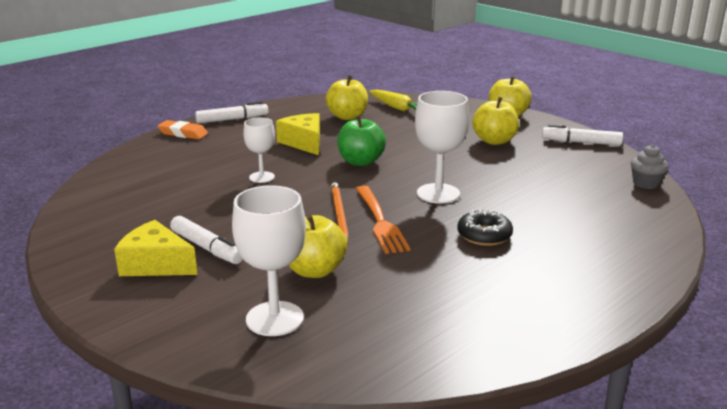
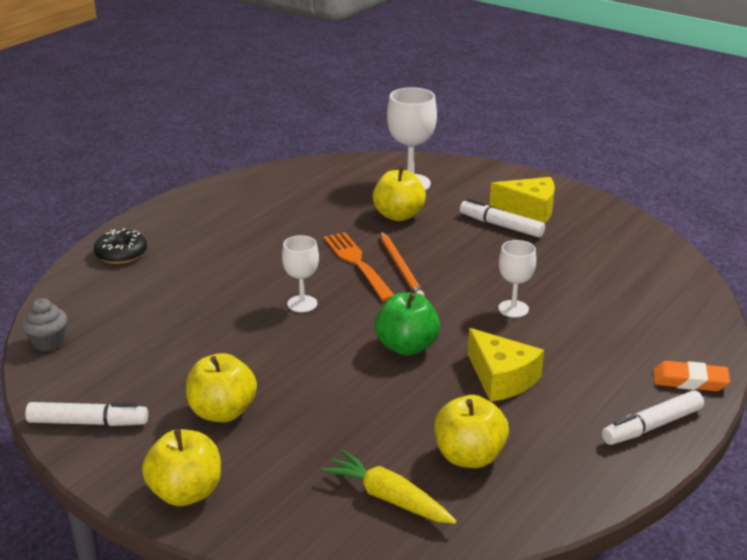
camera: 170 degrees right, 5 degrees up
(438, 193) = (302, 304): white goblet -> white goblet, size x0.61
(484, 235) = (255, 258): black donut -> black donut (121, 254)

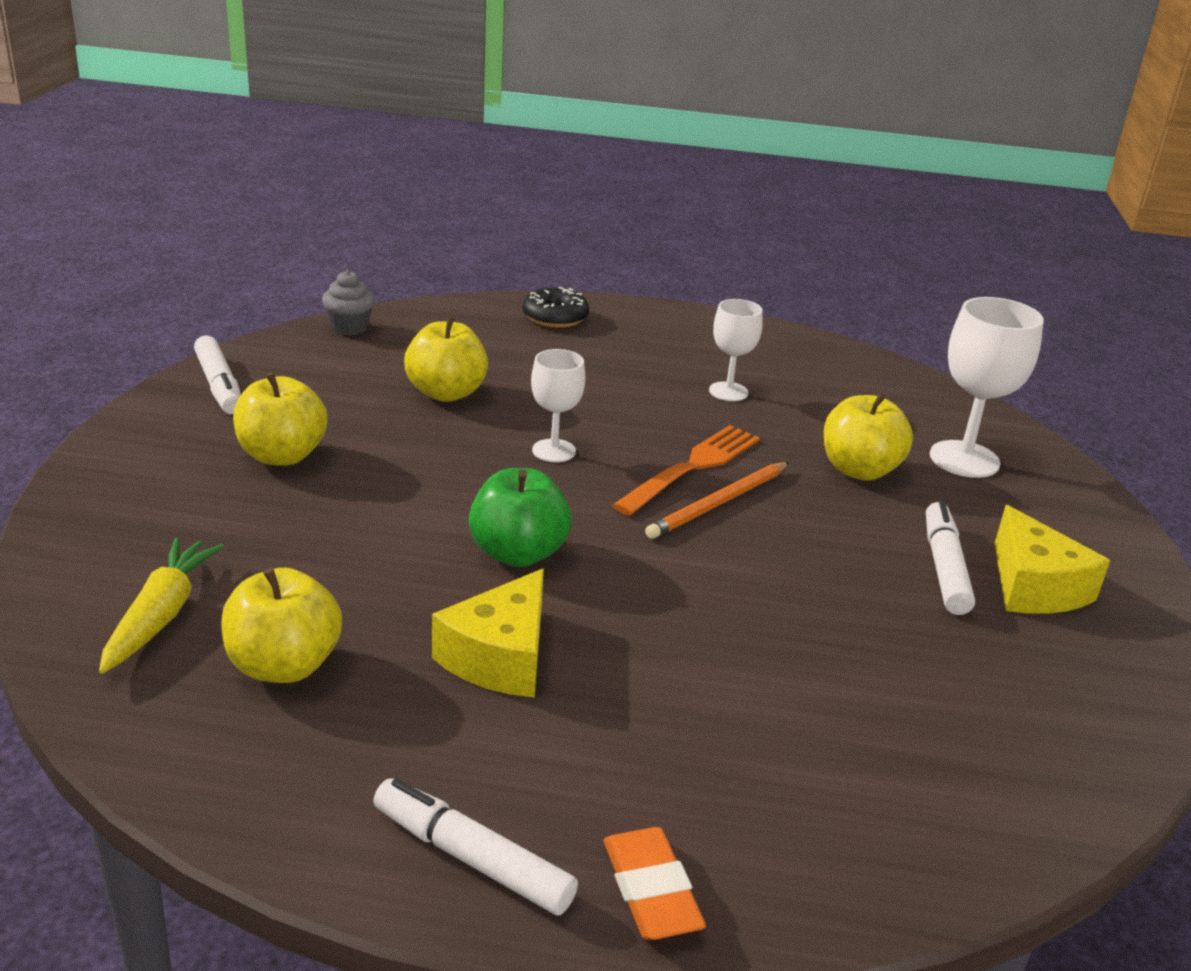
camera: 60 degrees right, 0 degrees up
(186, 493) = (119, 472): yellow apple -> yellow apple (446, 393)
(513, 309) = (704, 630): white goblet -> white goblet (728, 391)

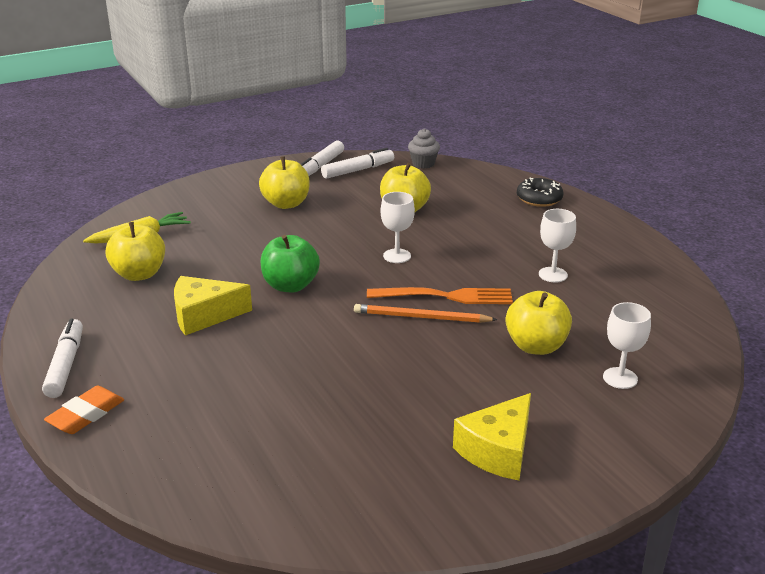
camera: 55 degrees right, 0 degrees up
(944, 568) = (468, 411): white marker -> white marker (358, 170)
(964, 459) = (620, 378): white goblet -> white goblet, size x0.61

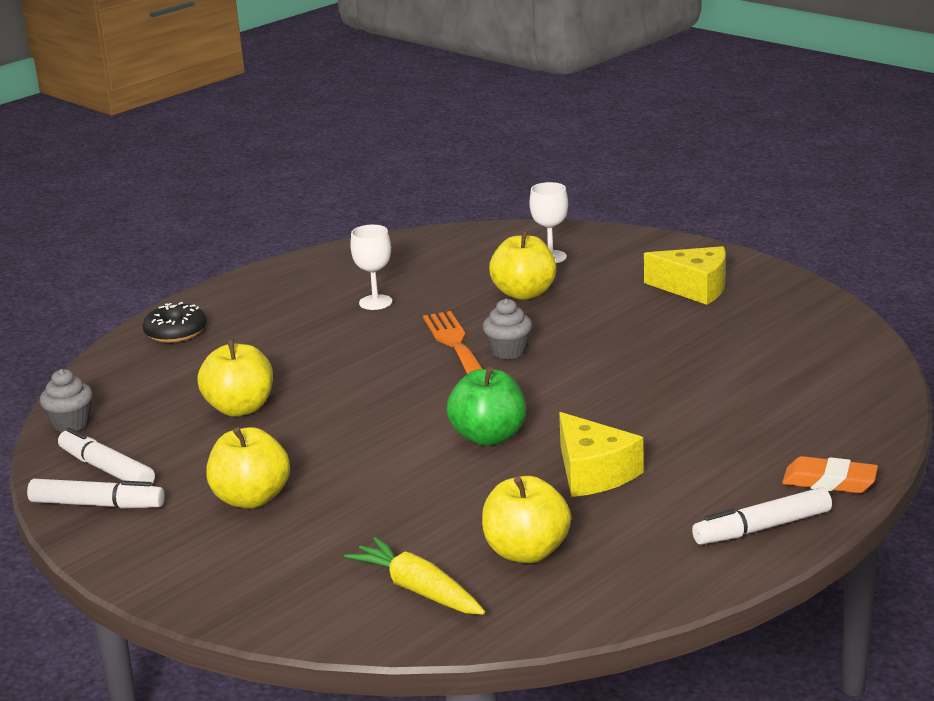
camera: 105 degrees left, 5 degrees down
(397, 256) = (376, 389): white goblet -> none
(421, 317) = (508, 351): orange pencil -> grey cupcake

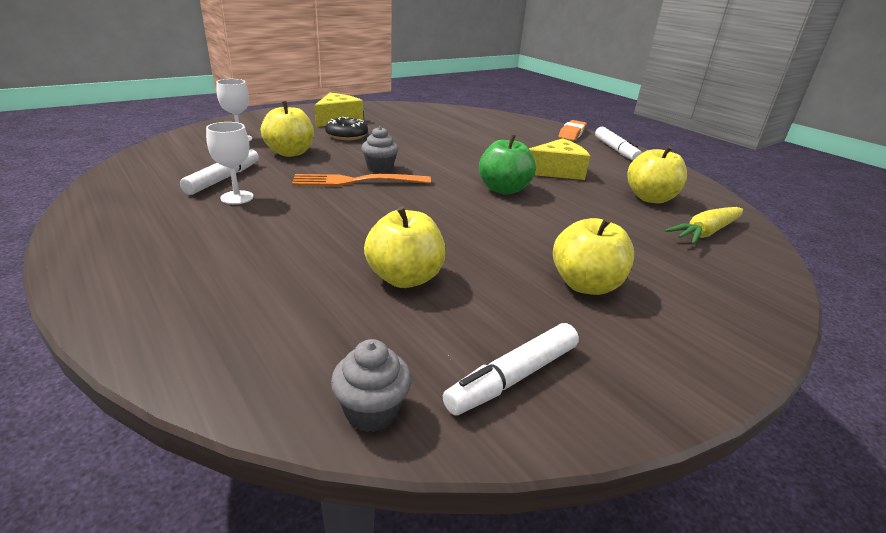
camera: 85 degrees left, 5 degrees up
(97, 505) = (598, 387): white marker -> white marker (224, 178)
(176, 332) = (165, 307): black donut -> black donut (347, 135)

